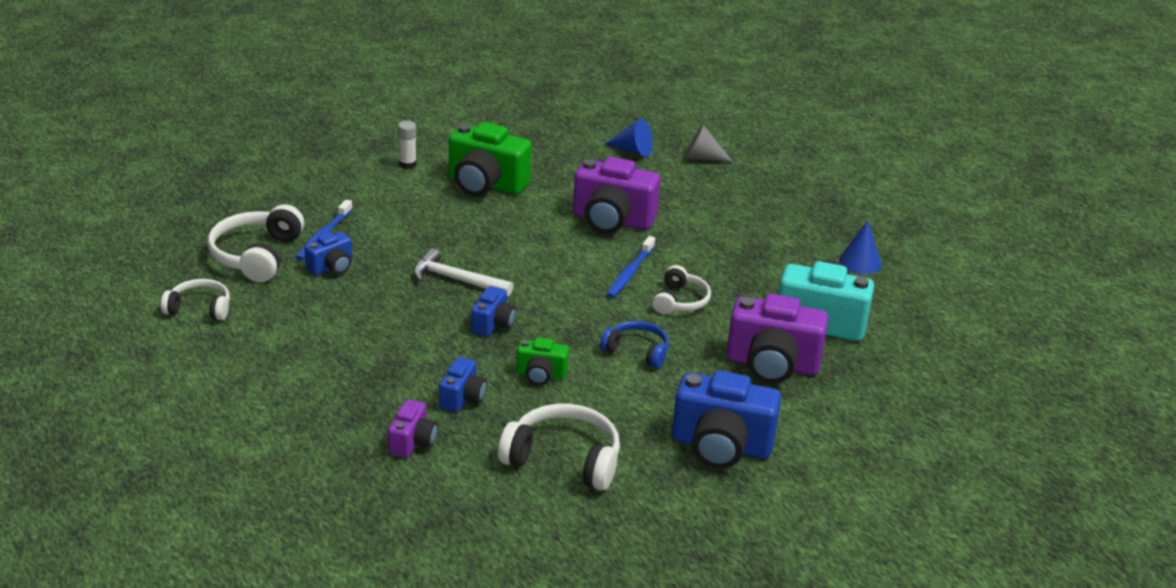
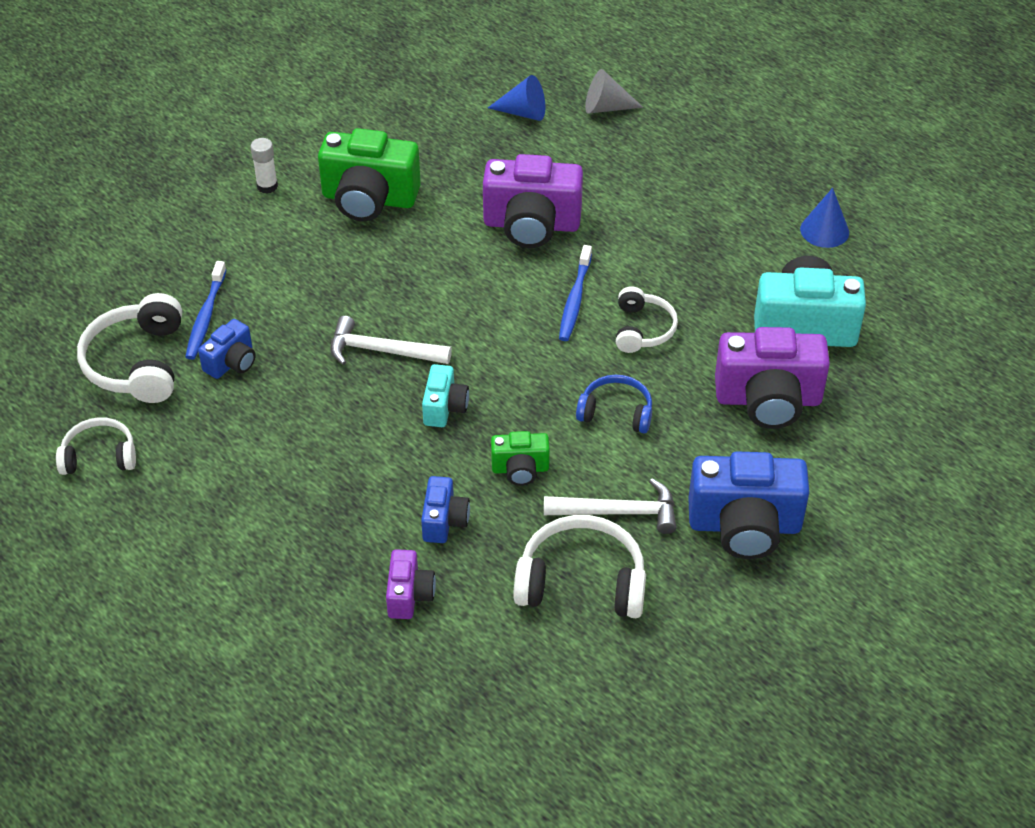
camera: 10 degrees left, 15 degrees up
(493, 324) = (444, 407): blue camera -> turquoise camera
(614, 418) = (619, 512): none -> white hammer

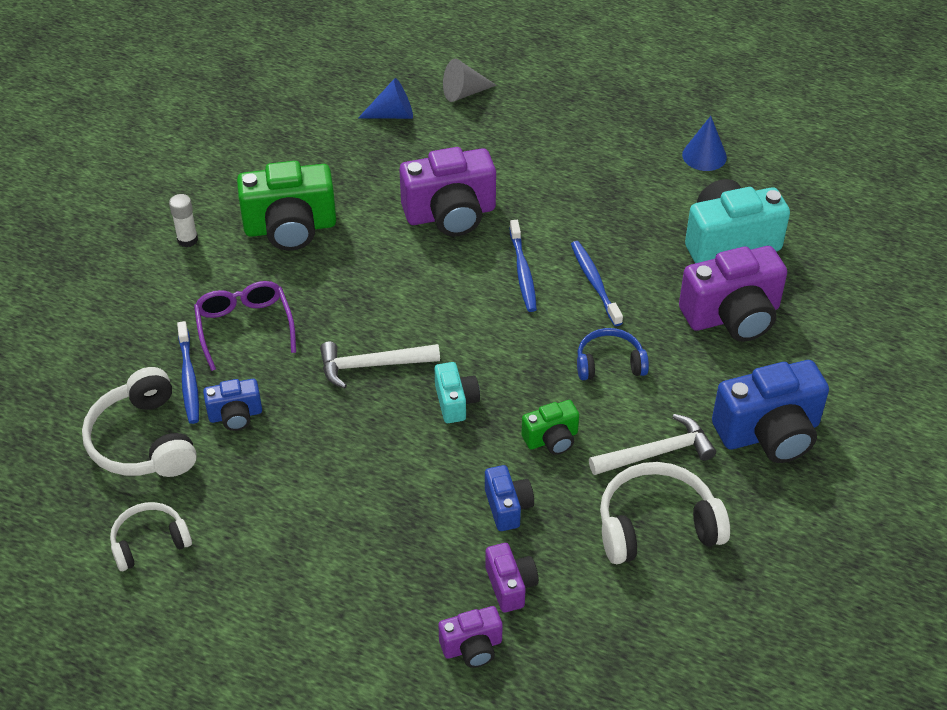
camera: 20 degrees left, 0 degrees up
(232, 362) = (235, 415): blue camera -> blue camera turned 60 degrees clockwise
(280, 282) = (244, 327): none -> purple glasses
(344, 640) = (472, 647): none -> purple camera
(642, 329) = (594, 282): white headphones -> blue toothbrush

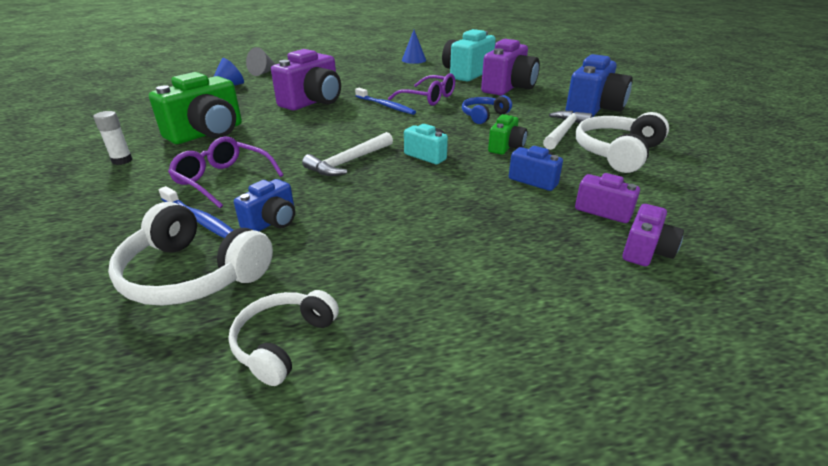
camera: 40 degrees left, 15 degrees down
(594, 282) = (429, 98): blue toothbrush -> purple glasses

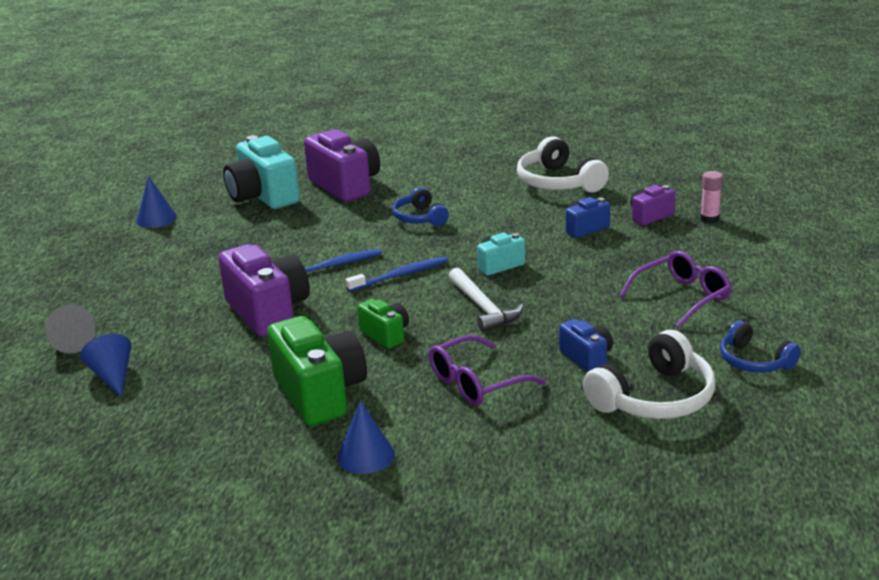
camera: 65 degrees left, 5 degrees down
(122, 160) = (366, 456): white glue stick -> blue cone
(201, 220) = (562, 395): blue toothbrush -> blue toothbrush (400, 275)
(284, 342) = (754, 361): white headphones -> blue headphones
(429, 98) = (332, 236): purple glasses -> purple glasses (682, 297)
(506, 147) = (509, 225): green camera -> green camera (386, 335)
(564, 131) = (495, 191): white hammer -> none
(593, 109) = (452, 162): blue camera -> none
(646, 251) = (709, 219): purple camera -> pink glue stick

